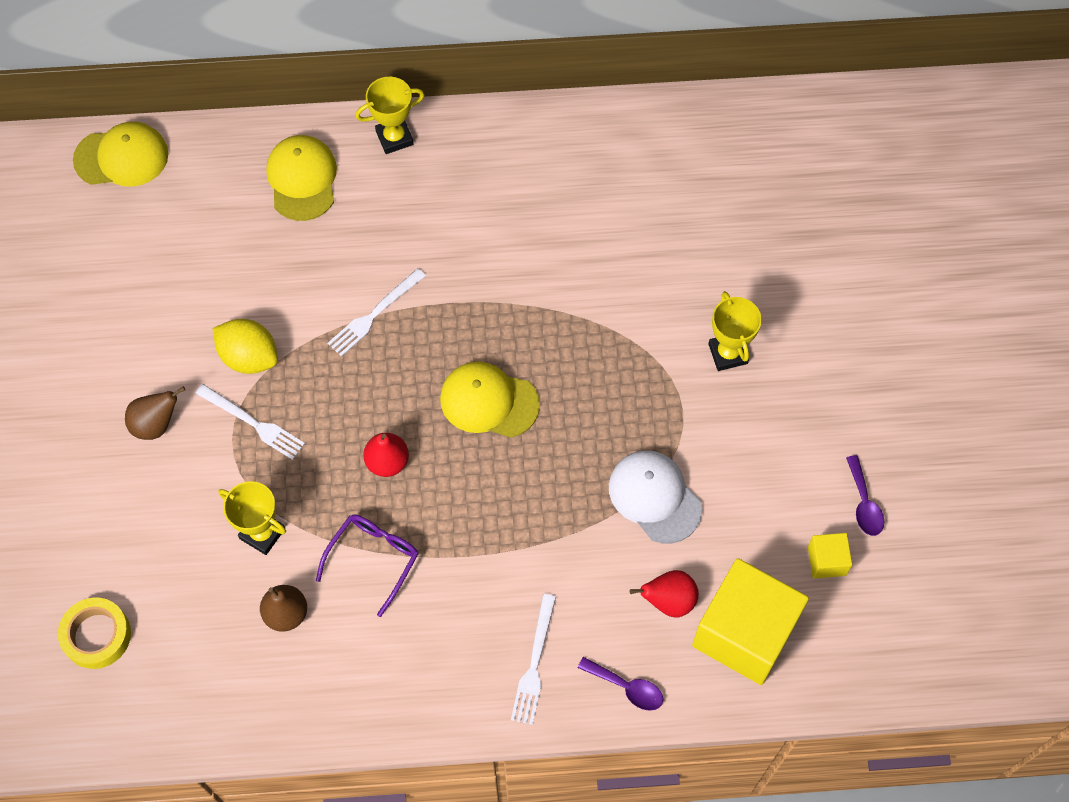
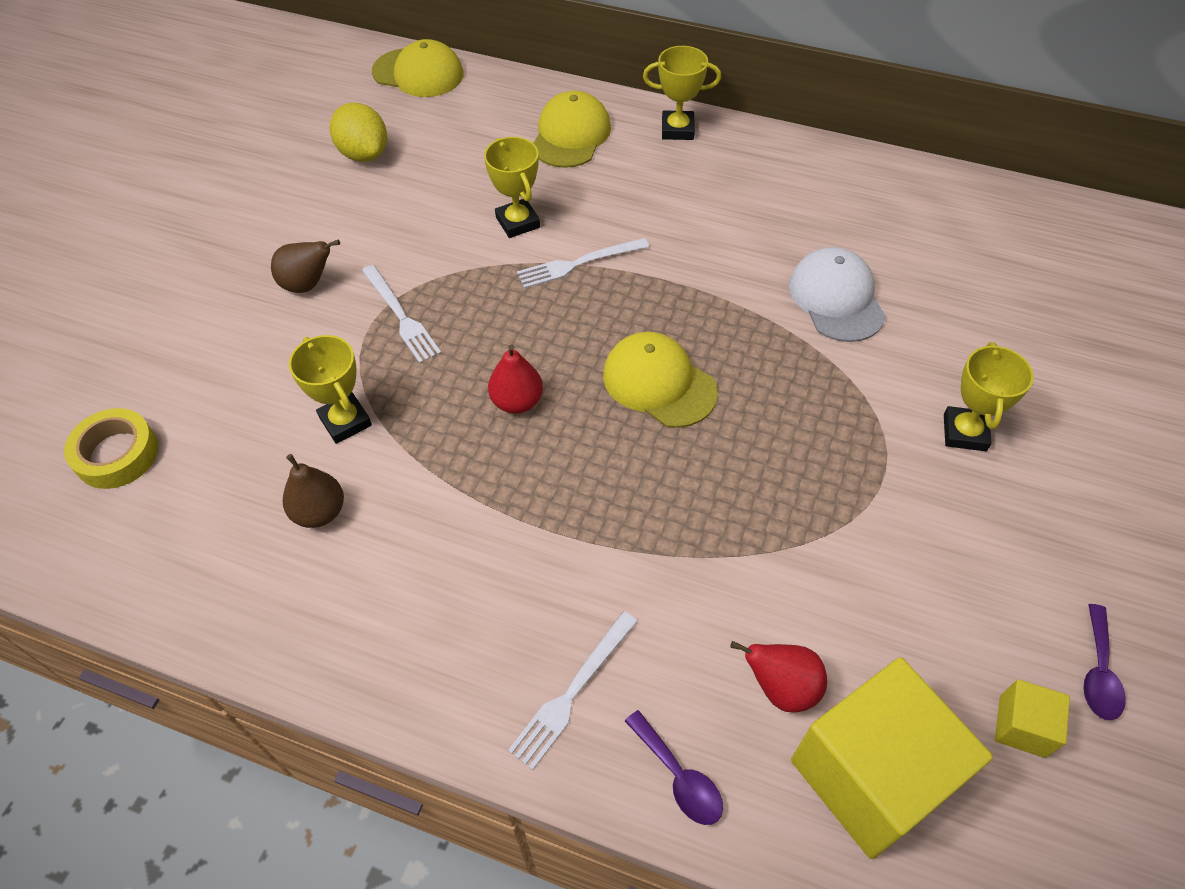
camera: 25 degrees right, 10 degrees down
(249, 357) = (433, 259): yellow lemon -> yellow lemon (364, 154)
(302, 292) = (517, 222): none -> yellow trophy
(373, 559) = (446, 493): purple glasses -> none
(655, 497) = (812, 555): white cap -> white cap (836, 298)

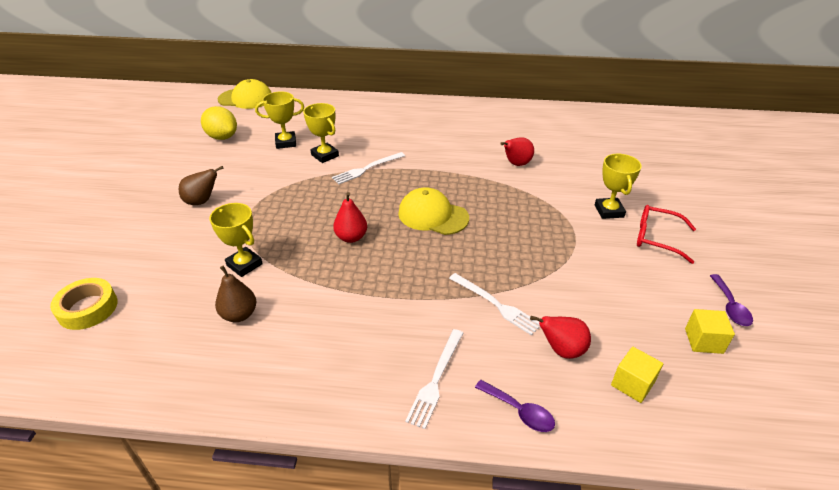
camera: 15 degrees left, 15 degrees down
(401, 316) = (266, 208): white fork -> white fork (496, 304)
(570, 135) = (343, 114): yellow cap -> none
(677, 129) = (402, 105): yellow trophy -> yellow trophy (286, 142)
(836, 298) = (516, 164): white cap -> red pear
(871, 774) = (632, 384): yellow cube -> yellow cube, size x0.44
(1028, 507) = (657, 238): none -> red glasses

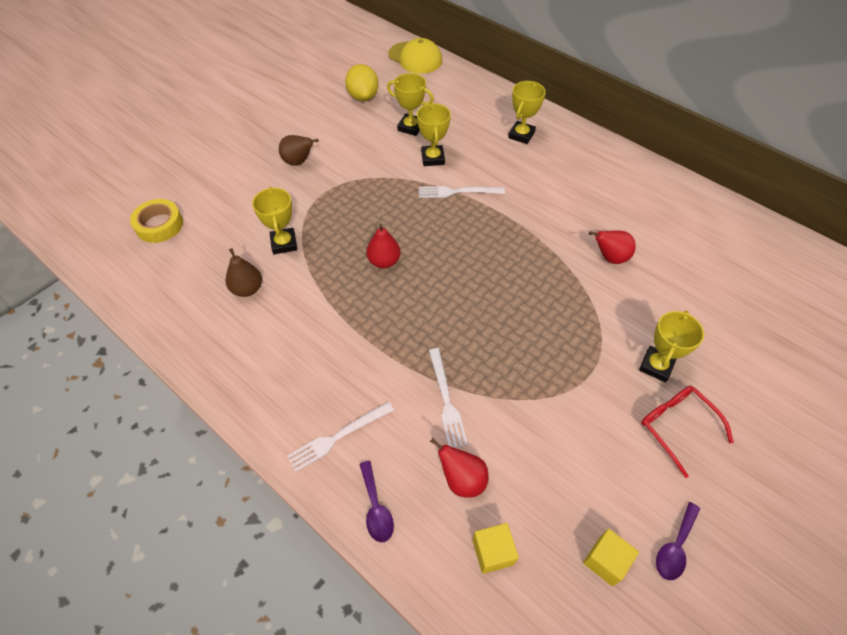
camera: 35 degrees right, 15 degrees up
(381, 118) = (521, 135): none -> yellow trophy
(433, 215) = (473, 276): yellow cap -> none

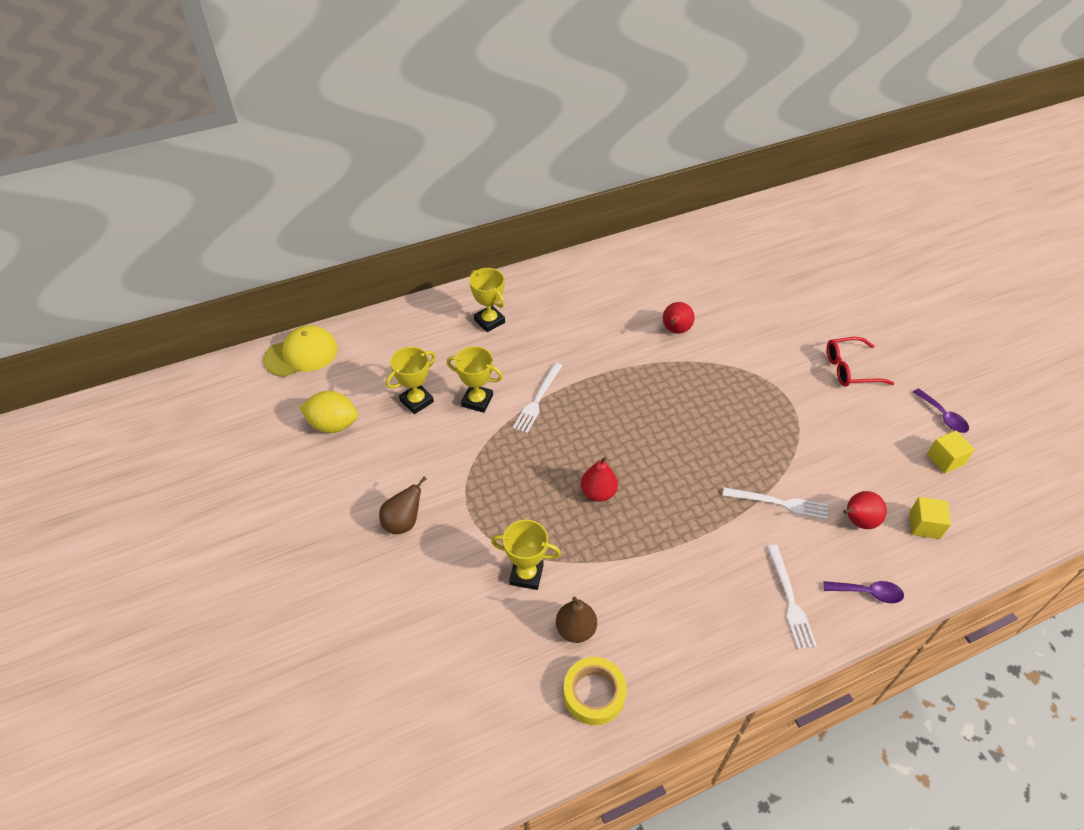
camera: 65 degrees left, 5 degrees down
(159, 225) = (421, 704): yellow tape -> yellow tape (594, 693)
(656, 366) = (794, 354): yellow trophy -> none

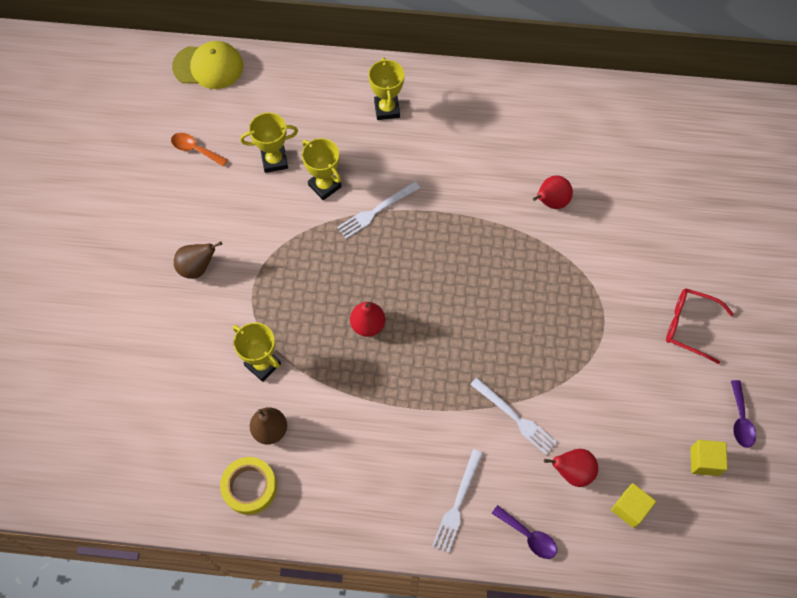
camera: 30 degrees right, 15 degrees up
(333, 424) = (195, 149): yellow lemon -> orange spoon

